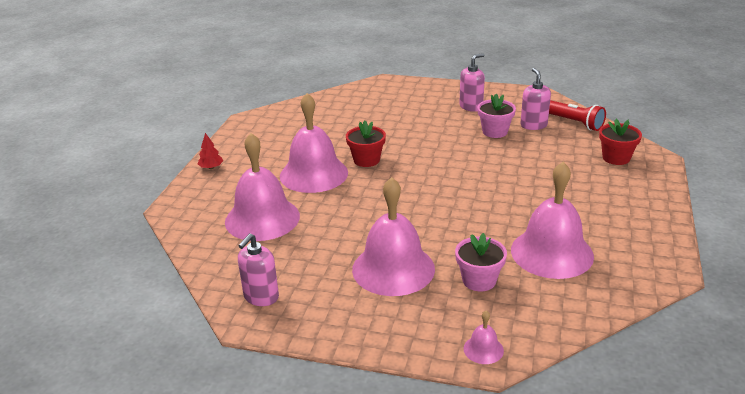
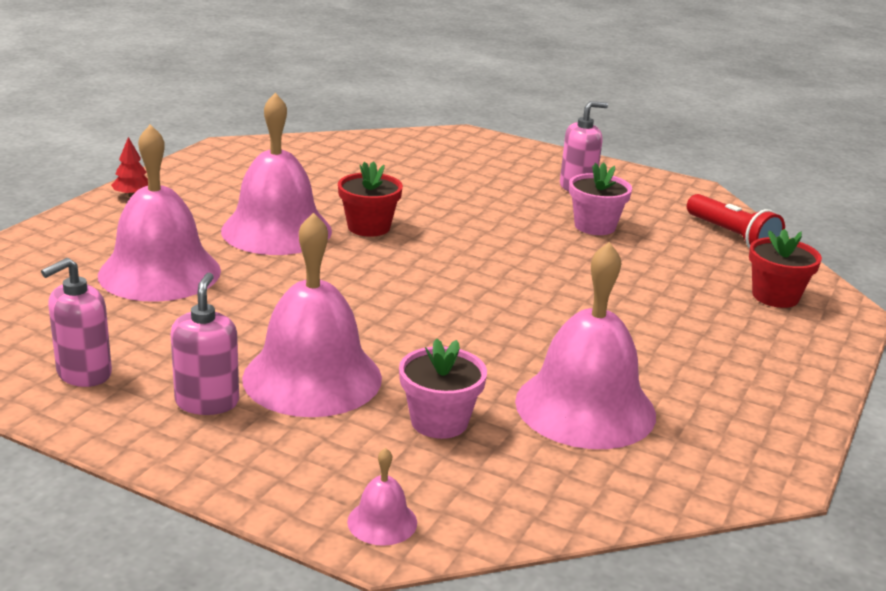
camera: 10 degrees right, 5 degrees down
(533, 125) = (663, 228): pink soap dispenser -> pink soap dispenser (207, 402)

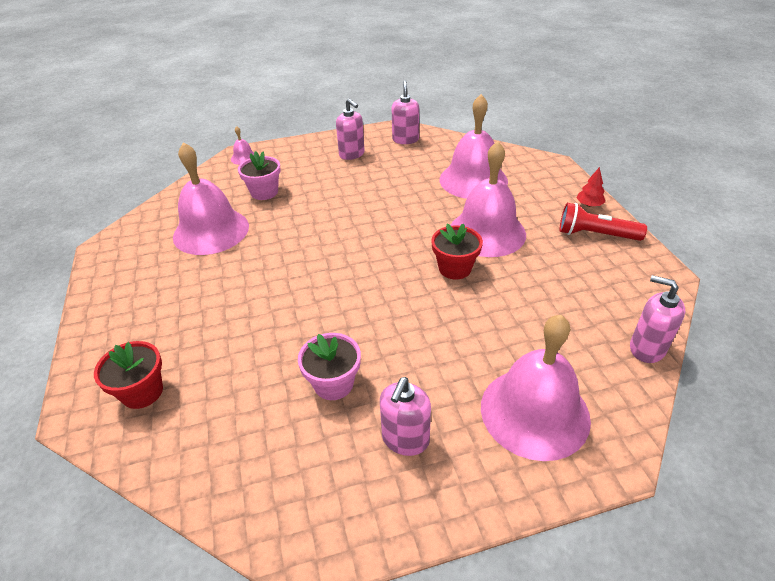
camera: 140 degrees right, 15 degrees up
(312, 377) = (334, 180): pink bell -> pink bell (534, 412)
(341, 140) = (646, 348): none -> pink soap dispenser
(732, 236) = (214, 464): red flashlight -> red flashlight (595, 234)

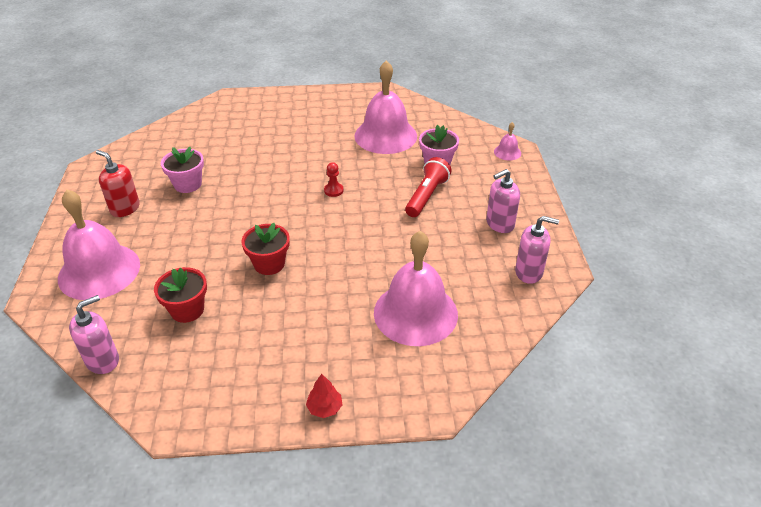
camera: 100 degrees right, 0 degrees up
(142, 392) = (230, 115): red flower pot -> red flower pot (187, 310)
(322, 249) = (333, 190): none -> red pawn
(405, 439) = (125, 208): pink soap dispenser -> red soap dispenser
(487, 232) = (311, 299): pink bell -> none
(595, 234) = (267, 390): red flashlight -> red flashlight (427, 196)

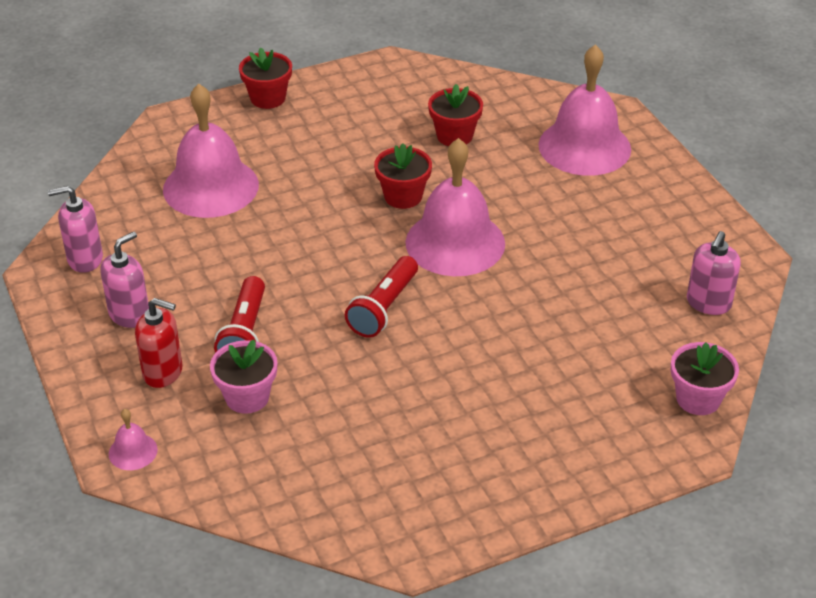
camera: 160 degrees right, 0 degrees up
(103, 360) = (494, 84): pink soap dispenser -> pink soap dispenser (708, 303)
(125, 208) = (637, 215): red soap dispenser -> red soap dispenser (163, 372)
(187, 184) = (593, 266): pink flower pot -> pink flower pot (698, 399)
(324, 408) = (268, 98): red tree -> red flower pot
(333, 190) = (383, 308): red pawn -> red flashlight
(385, 135) = (355, 433): pink bell -> pink bell (455, 242)

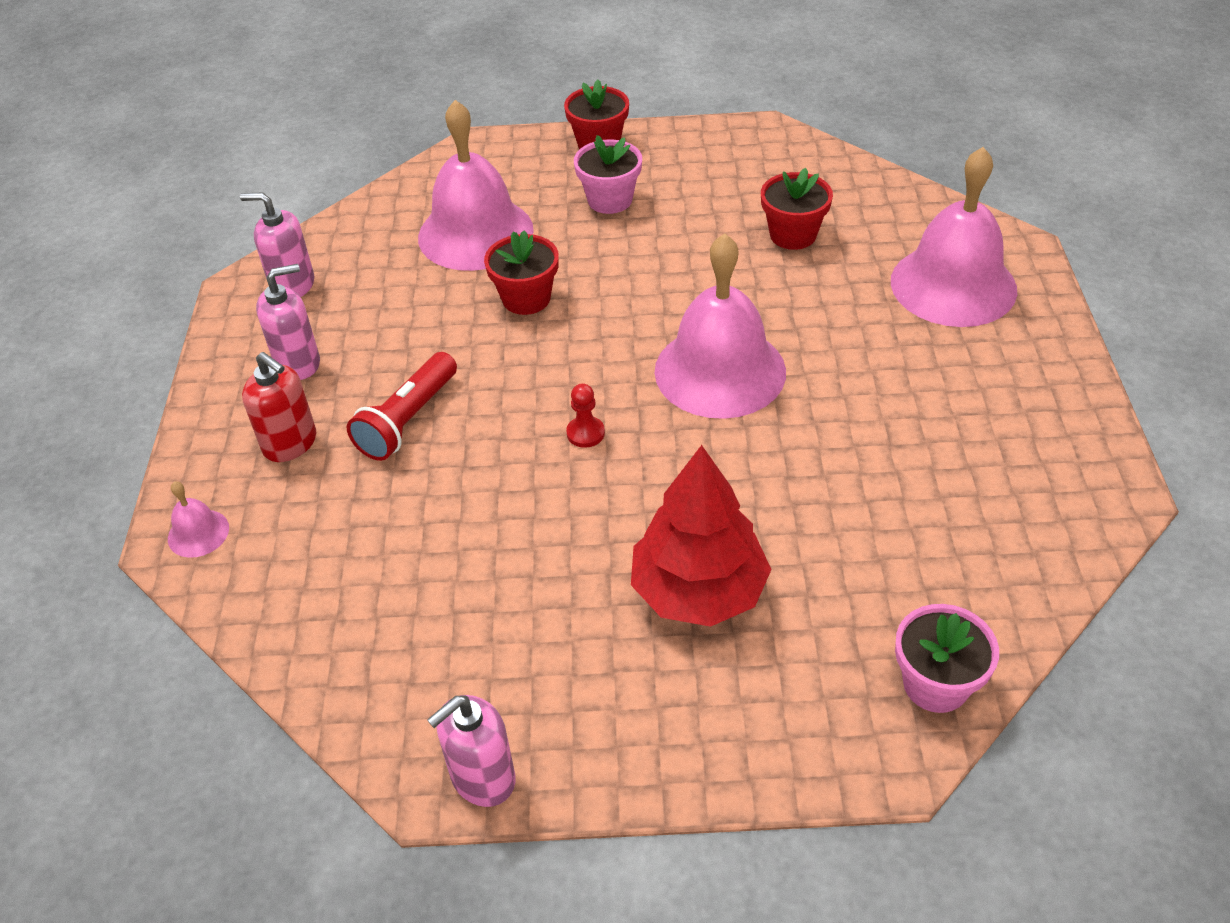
camera: 25 degrees right, 5 degrees up
(247, 397) = (362, 503): pink flower pot -> pink flower pot (610, 200)
(383, 308) = (585, 433): red flashlight -> red pawn
(403, 196) = (688, 296): red flower pot -> red flower pot (526, 298)
(521, 387) = (699, 591): none -> red tree
(708, 303) = (1020, 545): pink soap dispenser -> pink soap dispenser (482, 777)

